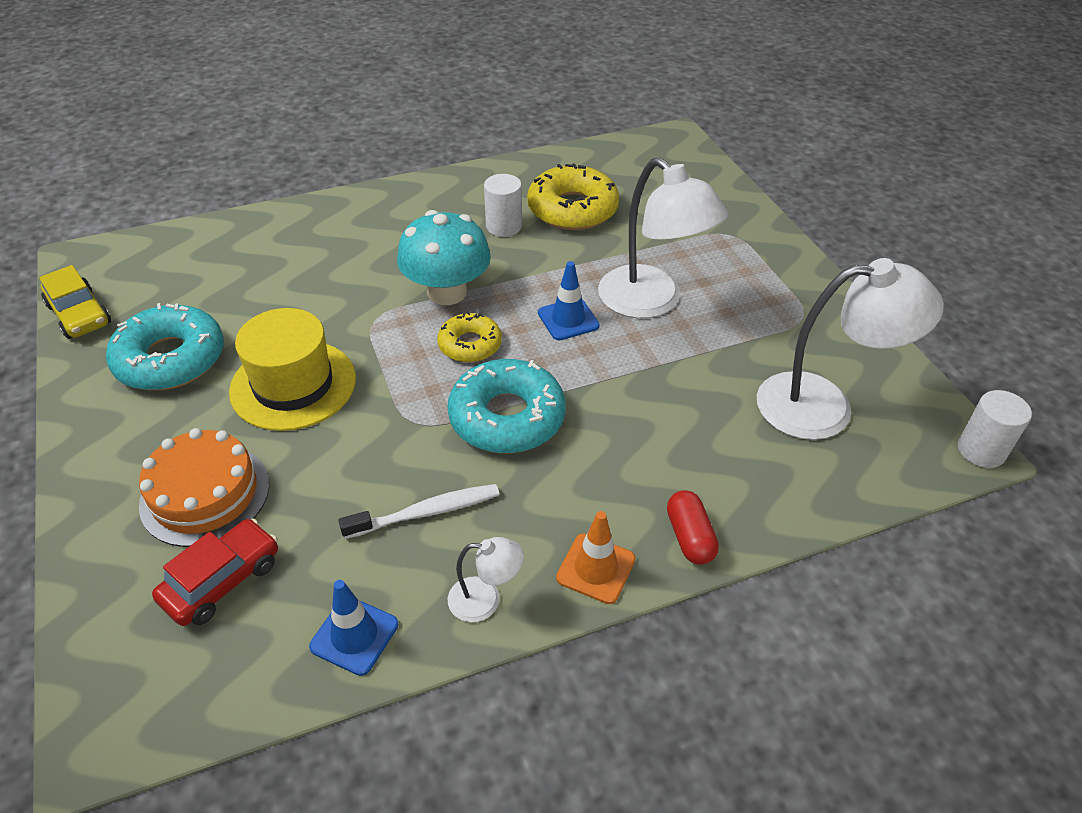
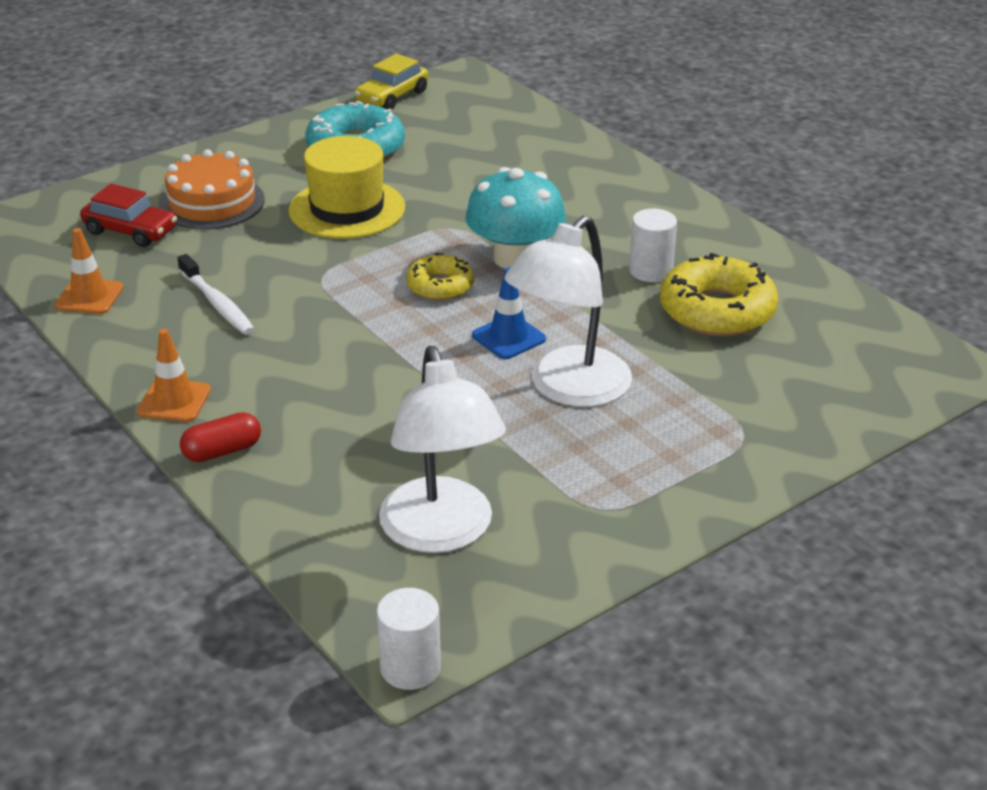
camera: 75 degrees right, 10 degrees down
(354, 635) = (89, 297): blue traffic cone -> orange traffic cone
(485, 600) = (131, 349): white lamp -> none
(507, 417) = (346, 324): turquoise donut -> none

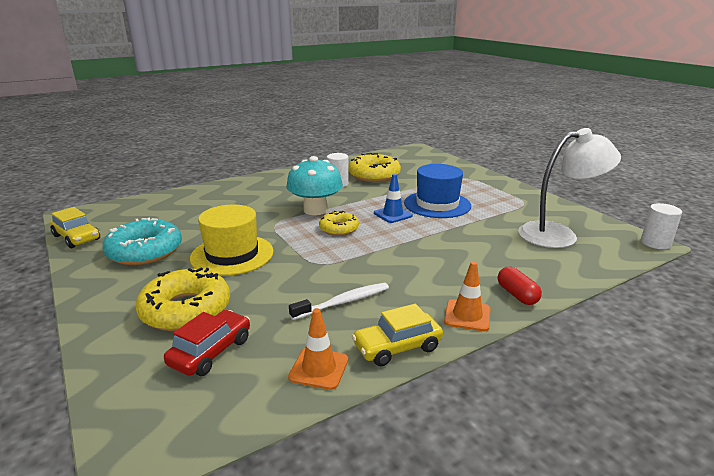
camera: 85 degrees left, 10 degrees down
(116, 345) = (397, 347): none -> yellow car
(212, 202) = (186, 310): orange cake -> yellow donut
(568, 389) = (437, 204): white lamp -> blue hat

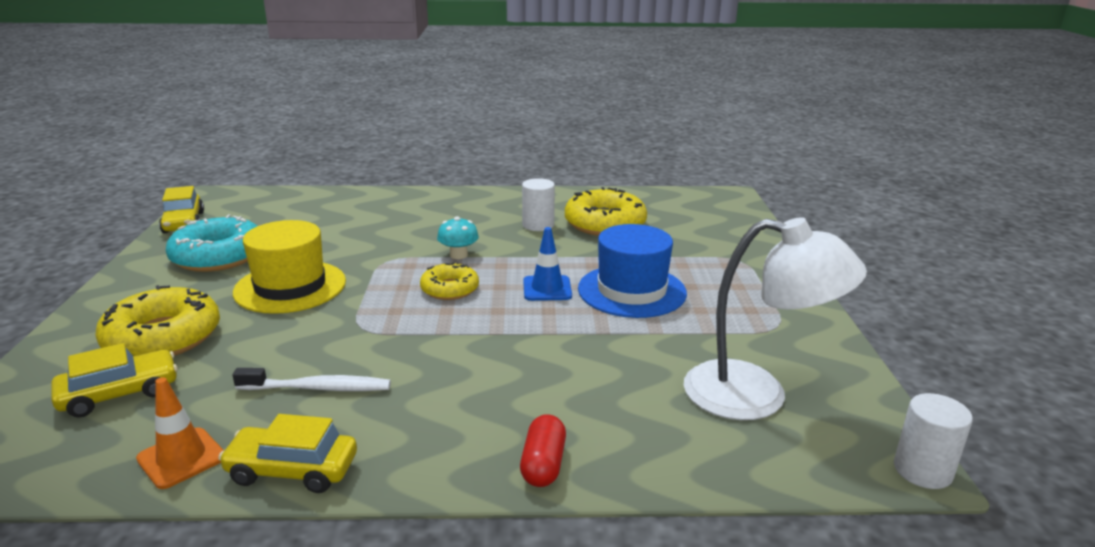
camera: 30 degrees right, 0 degrees up
(211, 352) = (120, 394): red car -> yellow car
(315, 210) = (458, 255): turquoise mushroom -> turquoise mushroom, size x0.51
(467, 315) = (432, 465): orange traffic cone -> none

